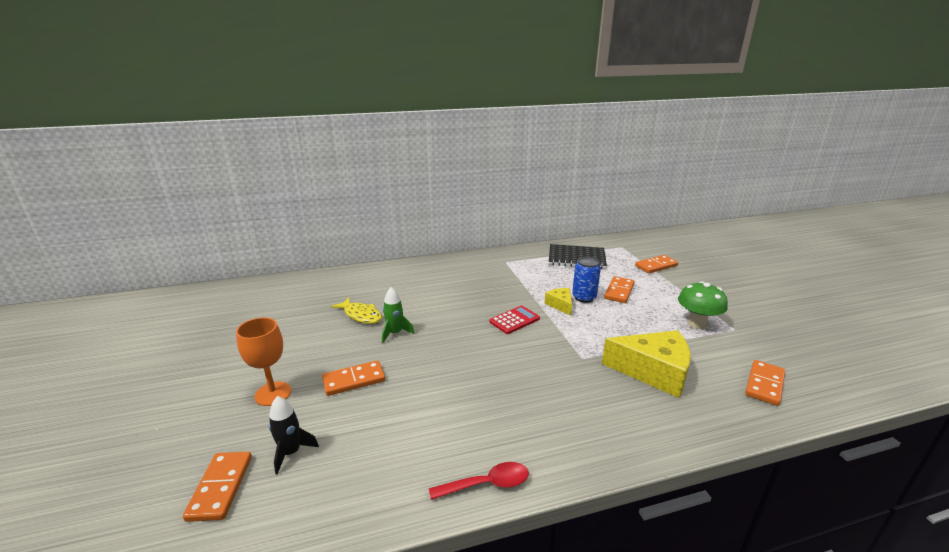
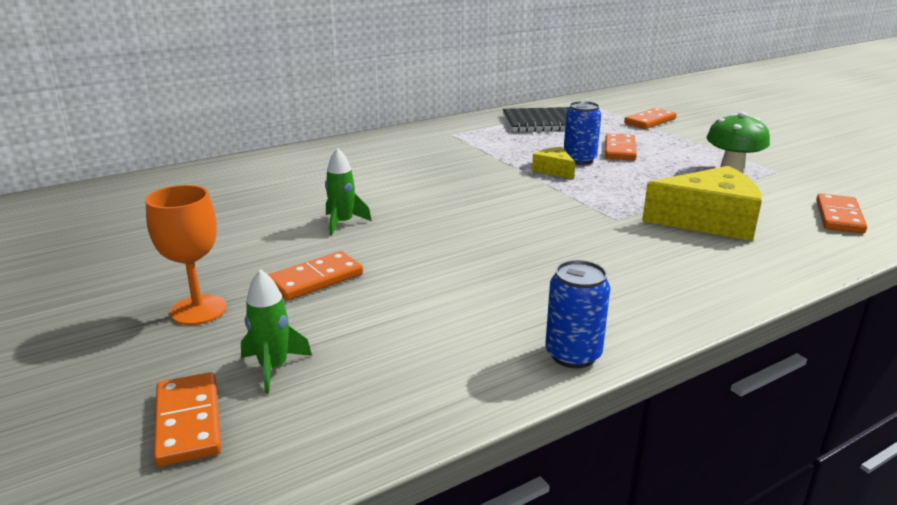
camera: 15 degrees left, 0 degrees up
(291, 452) = (273, 368): black rocket -> green rocket
(361, 315) = (277, 210): yellow fish -> none
(487, 484) = (573, 355): red spoon -> blue can
(514, 320) = (503, 191): red calculator -> none

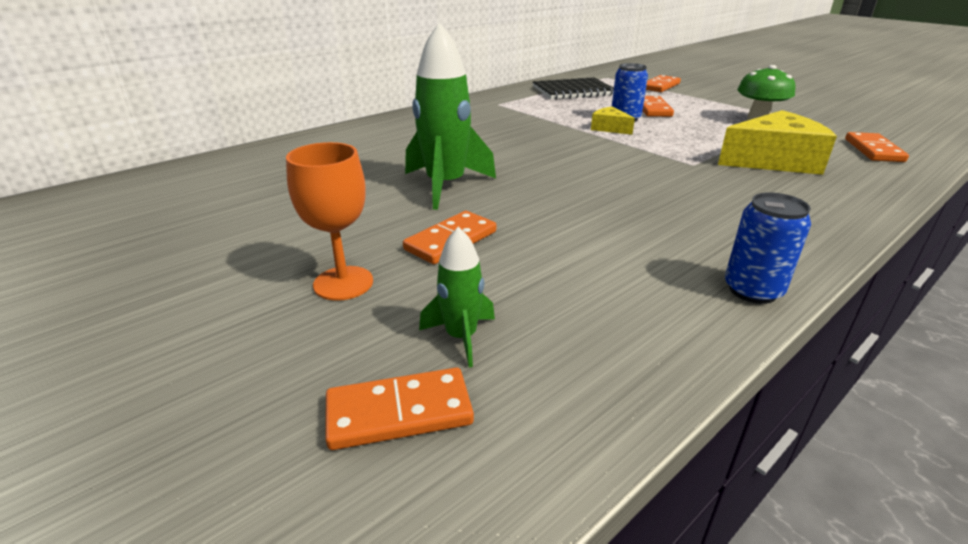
camera: 10 degrees left, 5 degrees up
(188, 422) = (399, 412): orange domino -> orange domino turned 75 degrees counterclockwise
(343, 223) = (445, 186): green rocket -> green rocket, size x1.90

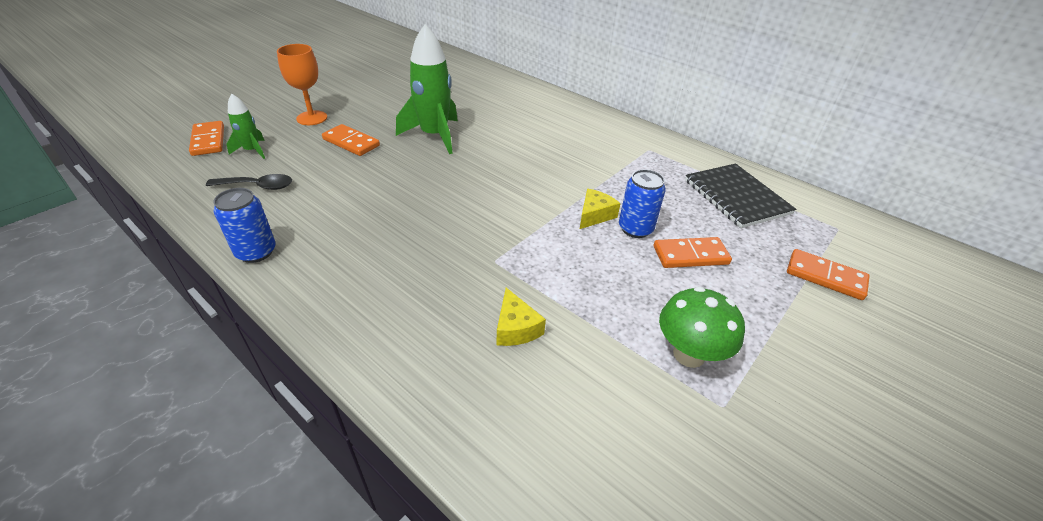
camera: 80 degrees right, 10 degrees up
(587, 312) = (257, 186): none -> black spoon
(773, 161) = (516, 328): yellow cheese -> yellow cheese, size x0.50
(873, 150) = (584, 463): orange domino -> none

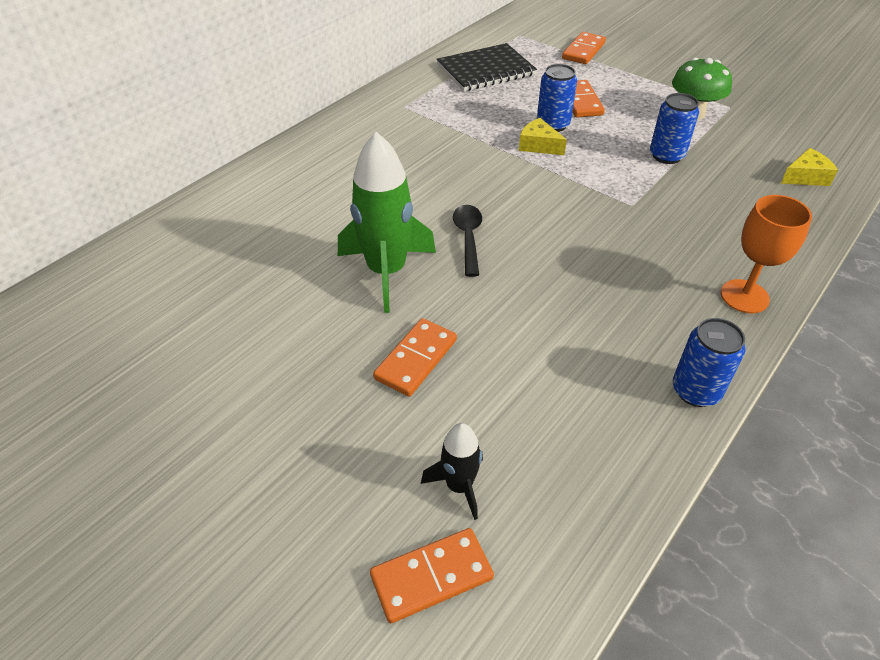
camera: 90 degrees left, 5 degrees up
(252, 151) = (459, 486): green rocket -> black rocket
(257, 186) = (560, 440): black spoon -> black spoon (468, 238)
(312, 118) = (332, 434): orange goblet -> orange goblet (744, 296)
(516, 328) = (709, 189): yellow cheese -> yellow cheese (805, 177)
(583, 305) = (666, 156): none -> blue can

